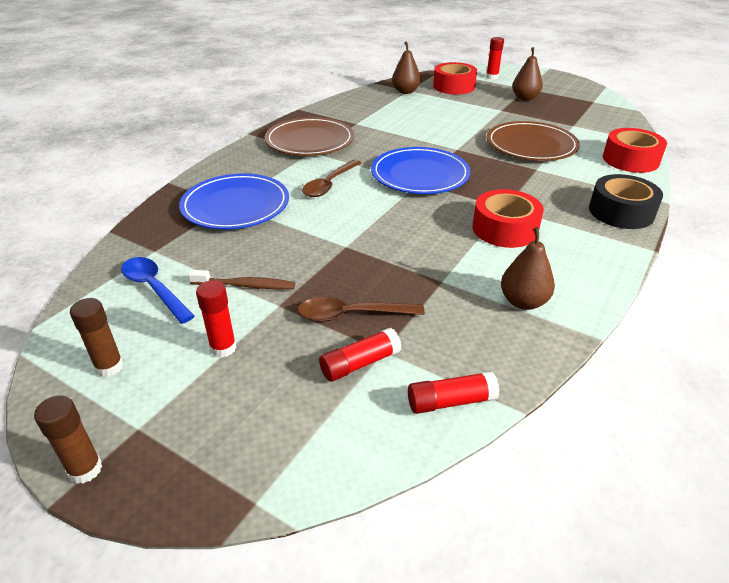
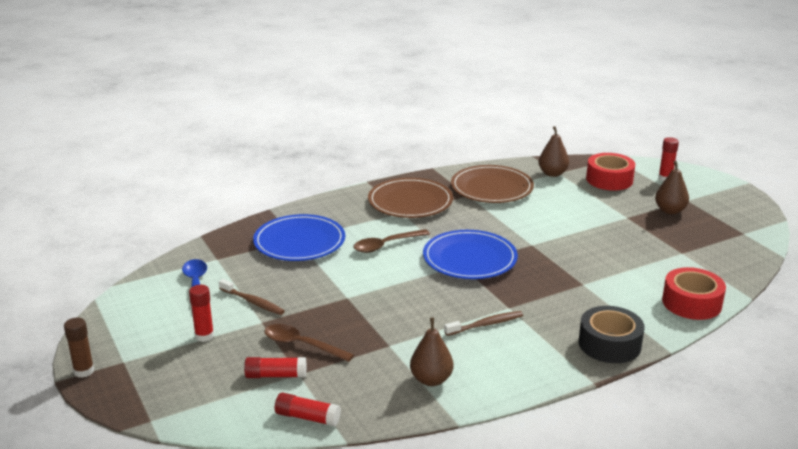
camera: 30 degrees right, 10 degrees down
(109, 367) = (134, 323): brown glue stick -> none
(505, 229) = (486, 324): red tape -> brown toothbrush
(531, 145) = (608, 261): brown plate -> brown plate (491, 188)

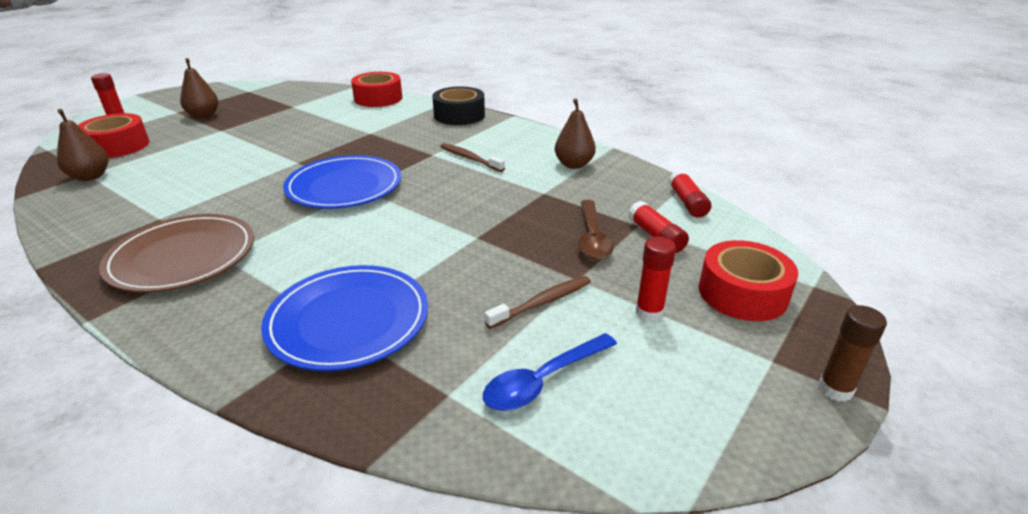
camera: 115 degrees left, 5 degrees up
(179, 382) = (742, 293): none -> red tape
(253, 302) = (542, 302): brown toothbrush -> brown toothbrush turned 45 degrees clockwise
(386, 245) = (331, 243): brown spoon -> none
(491, 188) = (134, 206): brown plate -> none

